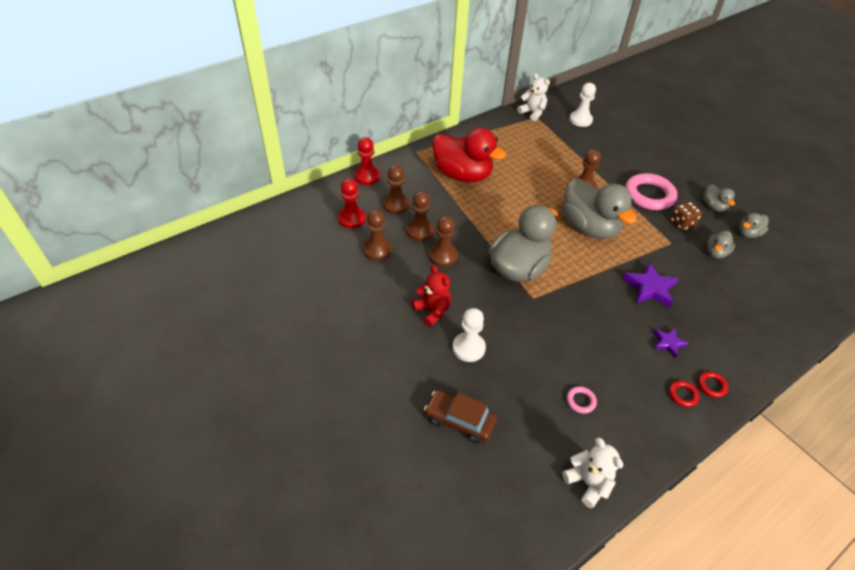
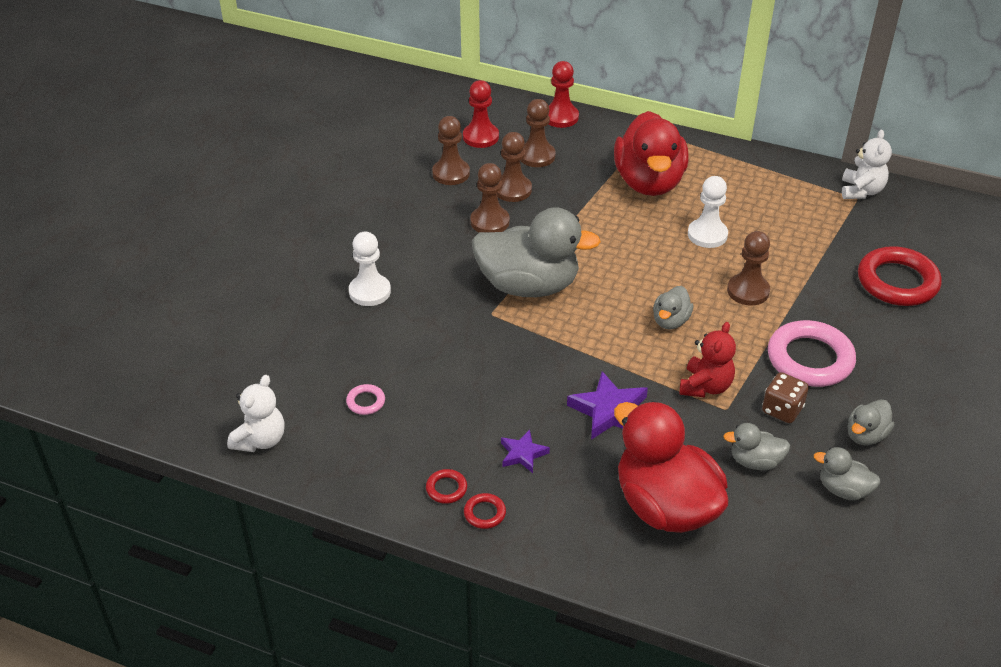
camera: 60 degrees right, 5 degrees down
(432, 311) = (399, 246): red teddy bear -> red teddy bear (705, 386)
(459, 420) = (270, 320): brown car -> none
(580, 120) = (908, 240): white pawn -> white pawn (707, 235)
(589, 227) = (670, 321): grey duck -> grey duck, size x0.46
(609, 139) = (897, 282): none -> red ring
(735, 303) = (665, 506): none -> red duck

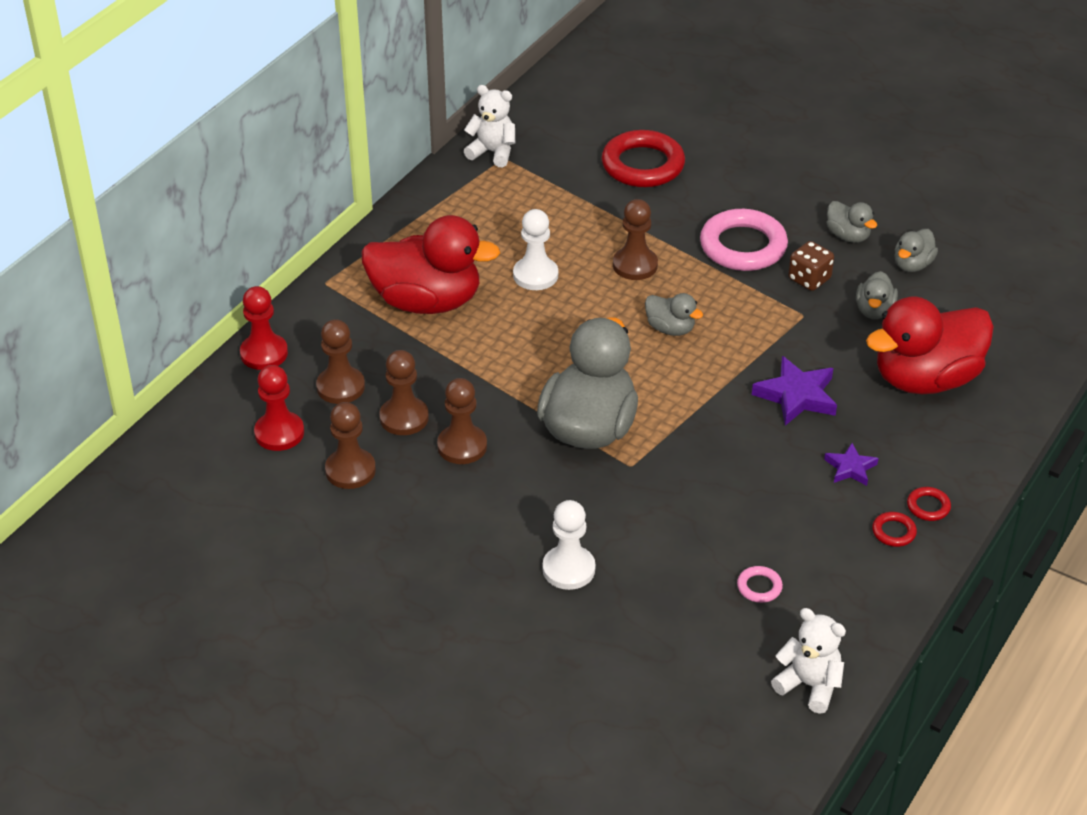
camera: 80 degrees left, 0 degrees up
(705, 386) = (771, 323): red teddy bear -> none

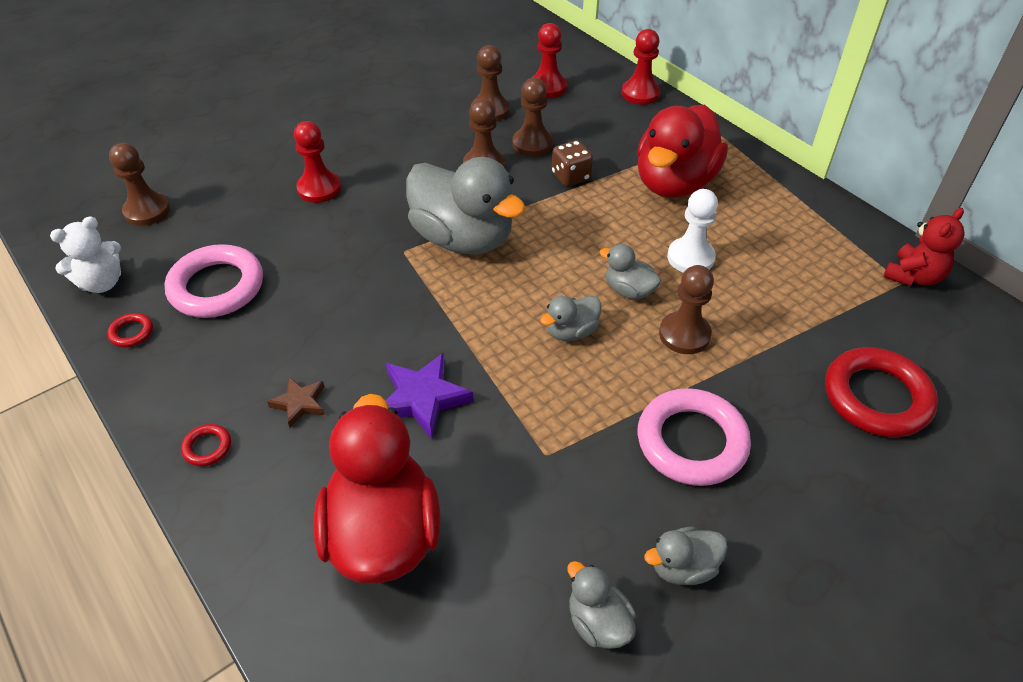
camera: 110 degrees right, 5 degrees up
(340, 387) = (584, 121): brown pawn -> brown pawn (147, 211)
(492, 152) = (913, 276): white teddy bear -> red teddy bear
(568, 569) = (319, 188): white pawn -> red pawn
(759, 587) = (217, 287): pink ring -> pink ring, size x2.31
(809, 279) = (608, 486): brown dice -> brown dice (571, 176)
(850, 468) = (299, 403): purple star -> brown star
(874, 310) = (524, 532): grey duck -> grey duck (629, 290)
(893, 532) = (199, 404): red ring -> red ring (131, 332)

